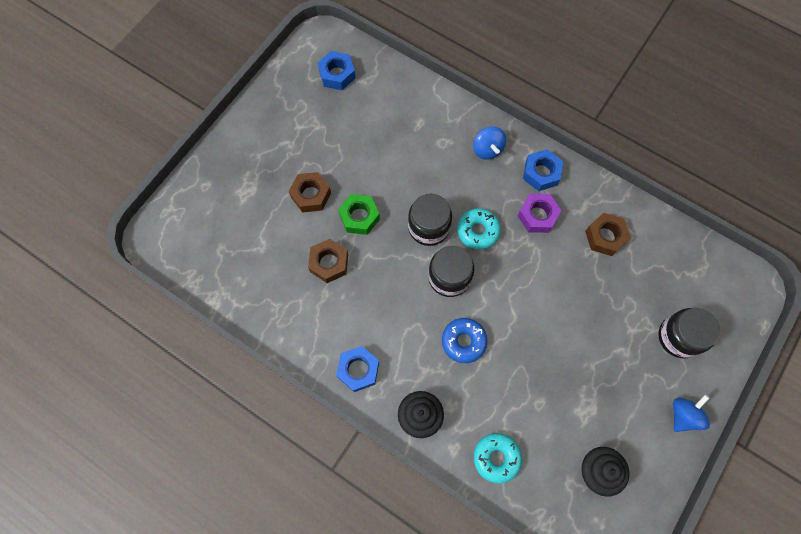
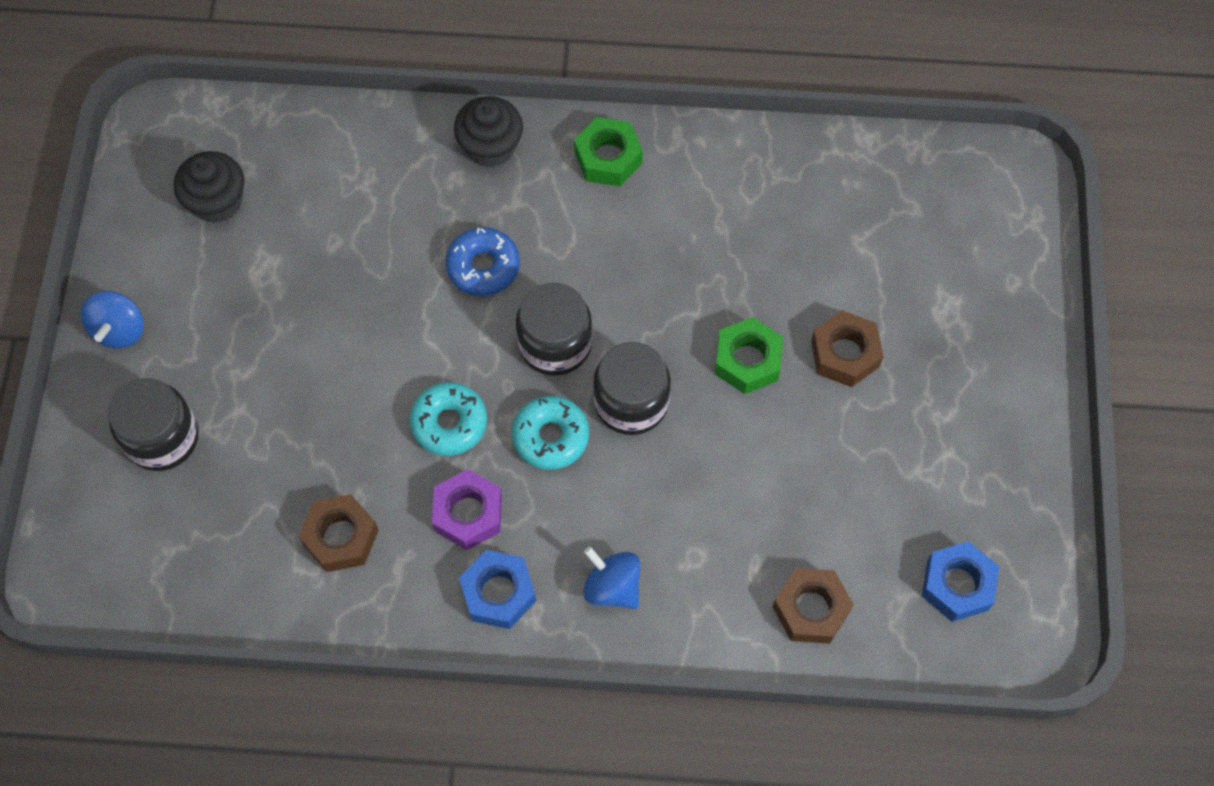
camera: 150 degrees right, 5 degrees down
(329, 263) = (745, 271): brown nut -> brown nut (811, 609)
(358, 370) = (608, 158): blue nut -> green nut
(496, 458) = (361, 150): turquoise donut -> turquoise donut (449, 423)

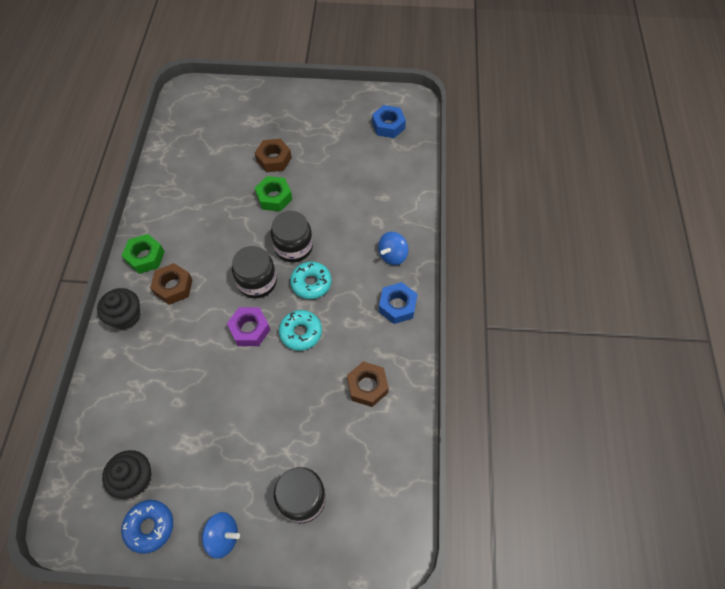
camera: 90 degrees left, 5 degrees down
(468, 514) = (354, 321): purple nut -> purple nut (250, 329)
(483, 267) = (205, 318): blue donut -> blue donut (150, 527)
(811, 609) = (401, 177): brown nut -> brown nut (173, 287)

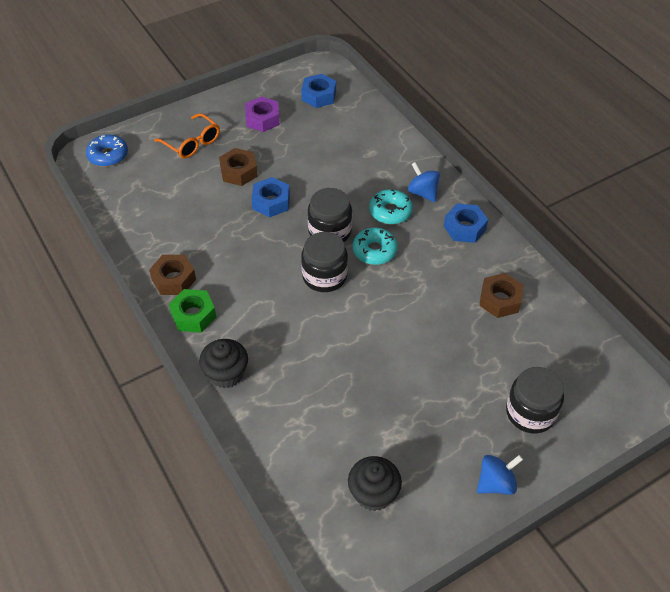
camera: 35 degrees left, 10 degrees down
(150, 527) = (426, 520): blue donut -> blue donut (108, 155)
(173, 287) = (248, 324): brown nut -> brown nut (173, 279)
(250, 329) = (356, 316): purple nut -> purple nut (262, 119)
(263, 117) = (192, 143): none -> orange glasses
(274, 197) = (271, 202): green nut -> blue nut
(301, 332) = (404, 293): turquoise donut -> turquoise donut (390, 212)
(392, 255) = (423, 193): blue spinning top -> blue spinning top turned 135 degrees clockwise

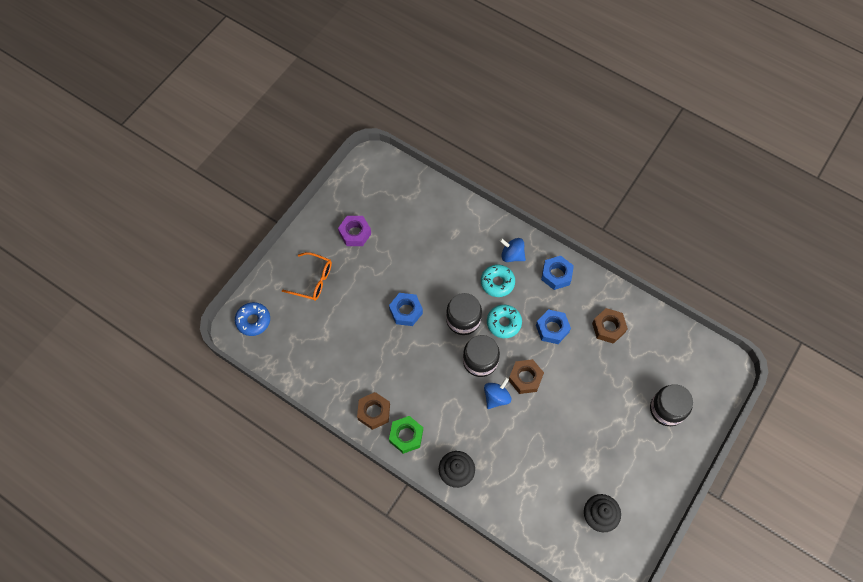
camera: 25 degrees left, 15 degrees up
(239, 172) = (365, 293): brown nut -> brown nut (525, 378)
(319, 96) = (386, 191): blue nut -> blue nut (552, 329)
(496, 483) = (668, 472): blue spinning top -> blue spinning top (496, 397)

